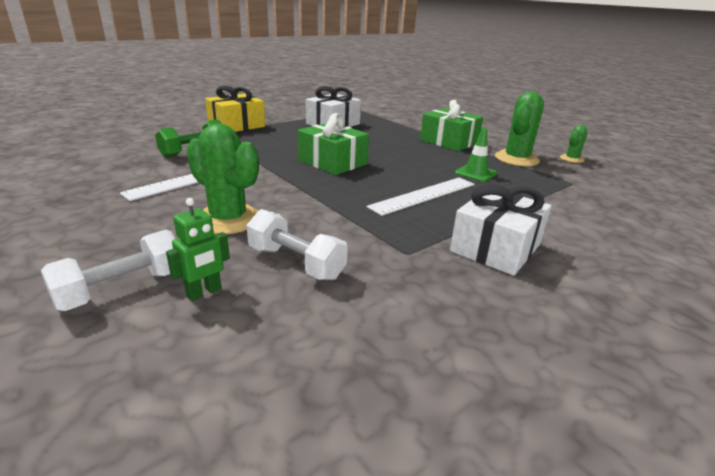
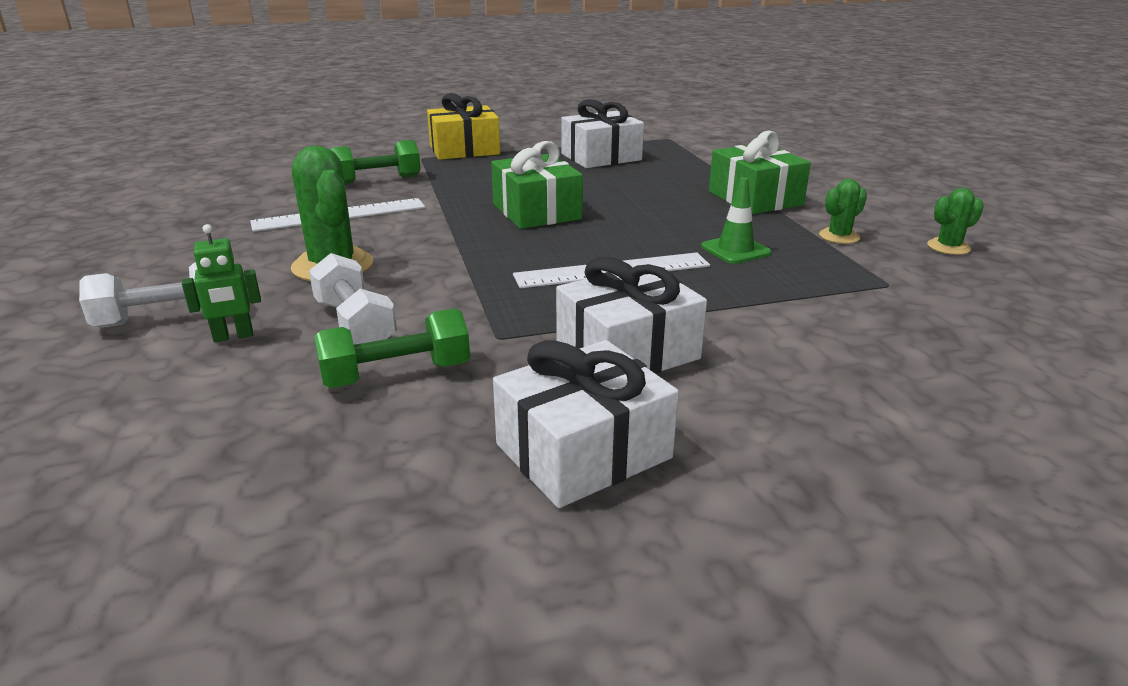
camera: 25 degrees right, 0 degrees up
(370, 296) = (396, 374): none -> green dumbbell
(516, 159) = (839, 236): green cactus -> green cactus, size x0.53
(554, 324) = (583, 451): none -> white gift

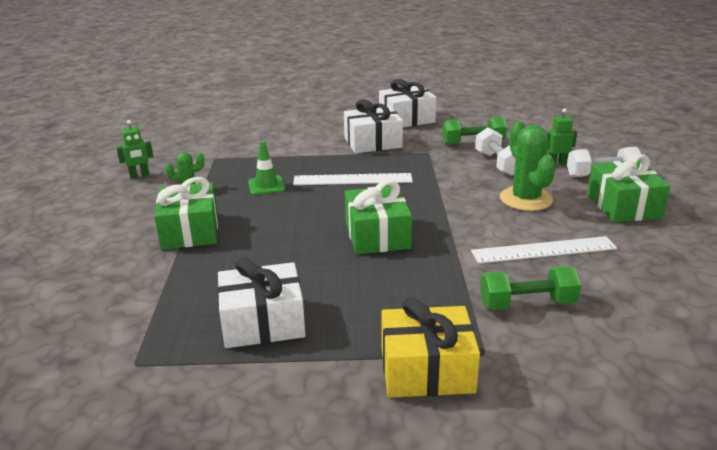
camera: 165 degrees left, 0 degrees up
(186, 269) = (623, 206): none -> green gift
(948, 247) = (139, 175): green cactus -> green robot

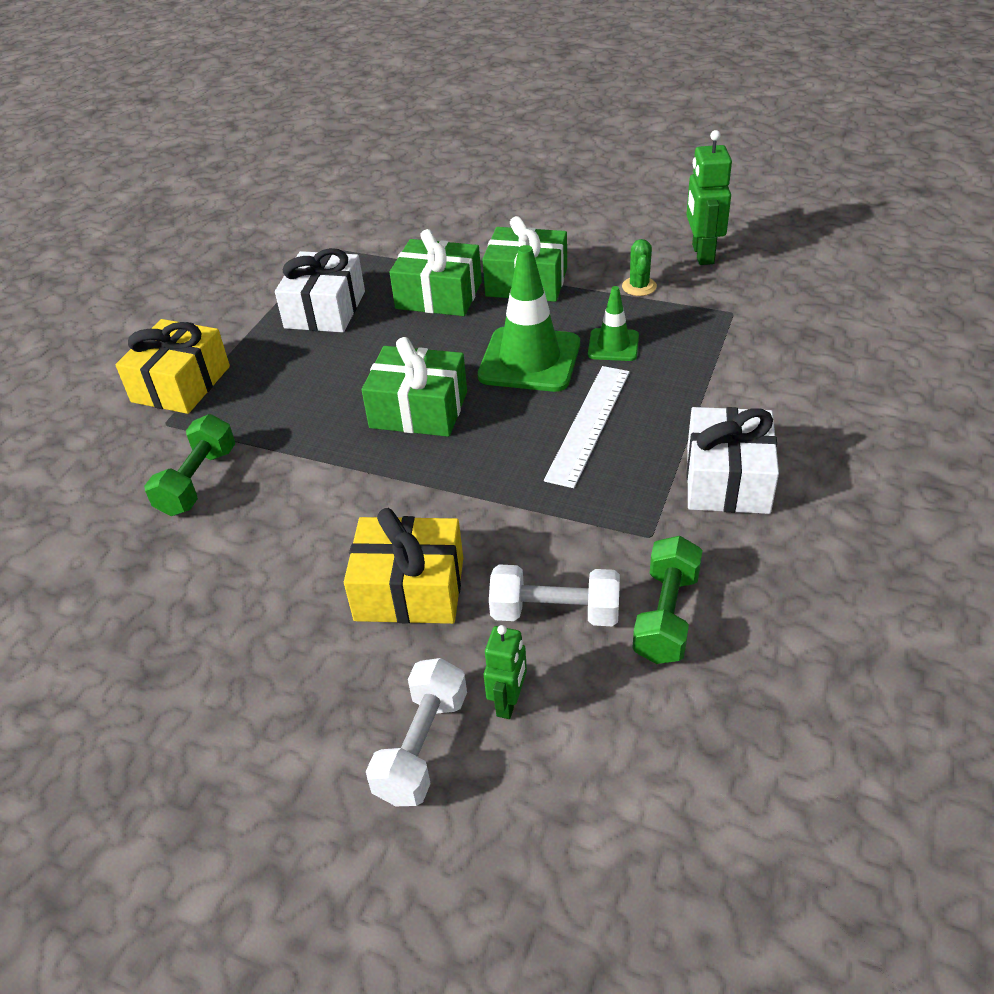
camera: 115 degrees right, 15 degrees up
(139, 175) = (702, 254): green robot -> green robot, size x1.64
(296, 209) = (529, 360): none -> green traffic cone
(406, 119) = (839, 559): white gift -> none
(525, 199) = (409, 589): green cactus -> yellow gift
(544, 250) = (273, 543): white ruler -> none
(623, 206) = (304, 705): green gift -> green gift (439, 295)

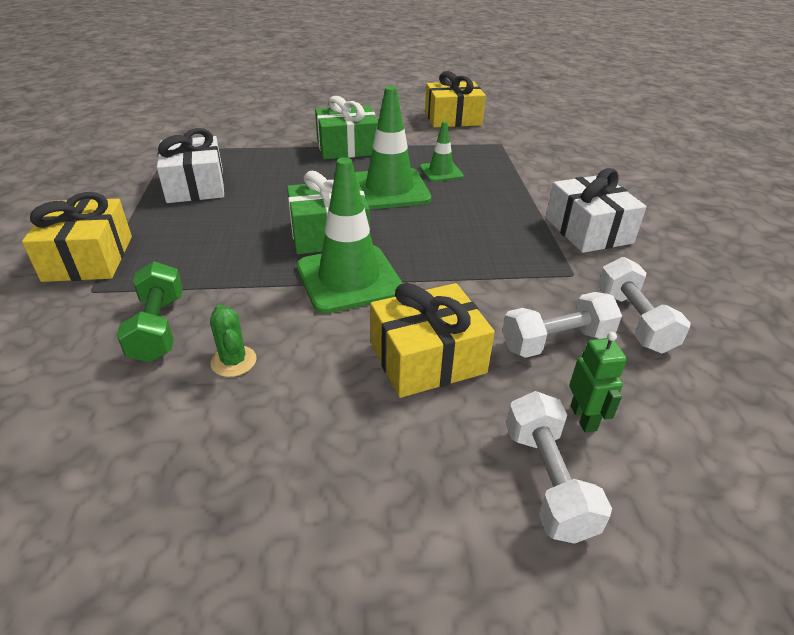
camera: 30 degrees left, 5 degrees down
(400, 473) = (349, 279): none -> green traffic cone
(439, 295) = (286, 164): green gift -> none
(589, 424) = (467, 218): white ruler -> none
(639, 287) = (428, 139): green cactus -> green cactus (234, 361)
(666, 615) = (633, 321): green dumbbell -> white dumbbell
(702, 254) = (453, 118): green robot -> yellow gift

